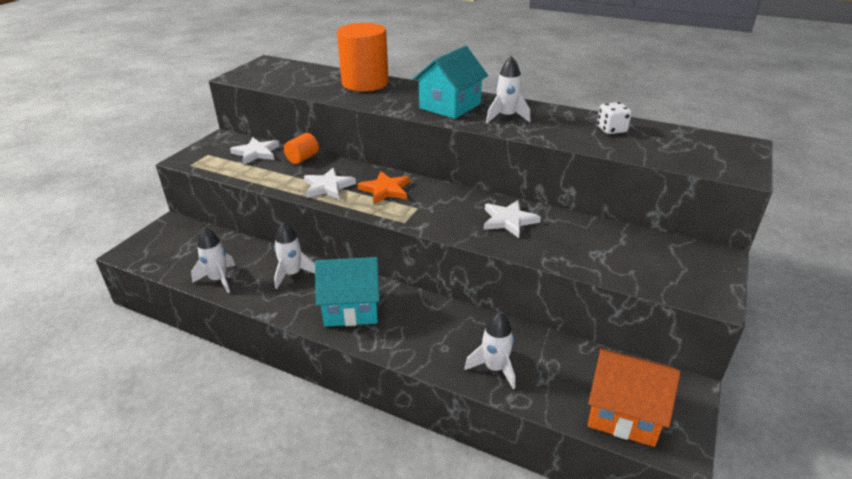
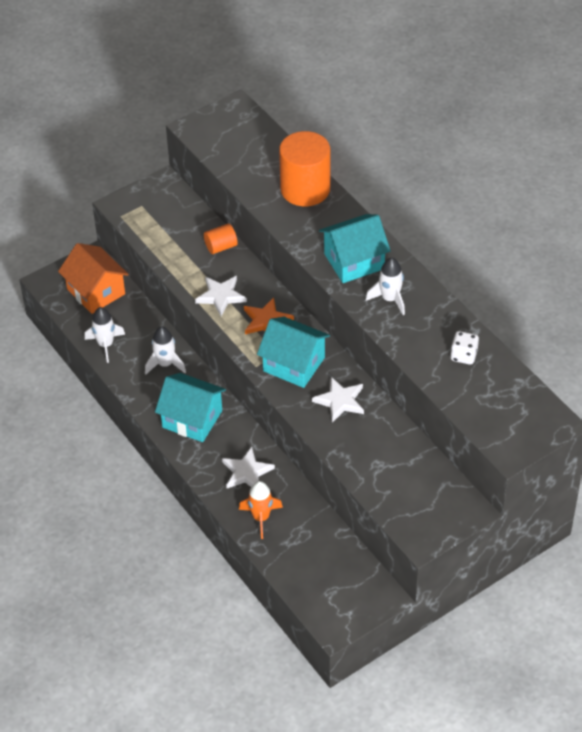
camera: 30 degrees right, 15 degrees up
(256, 153) = (184, 221): white star -> white star (247, 472)
(439, 209) = (294, 364): none -> turquoise house
(495, 368) = (261, 518): white rocket -> orange rocket
(624, 413) = (321, 589): orange house -> orange house (96, 291)

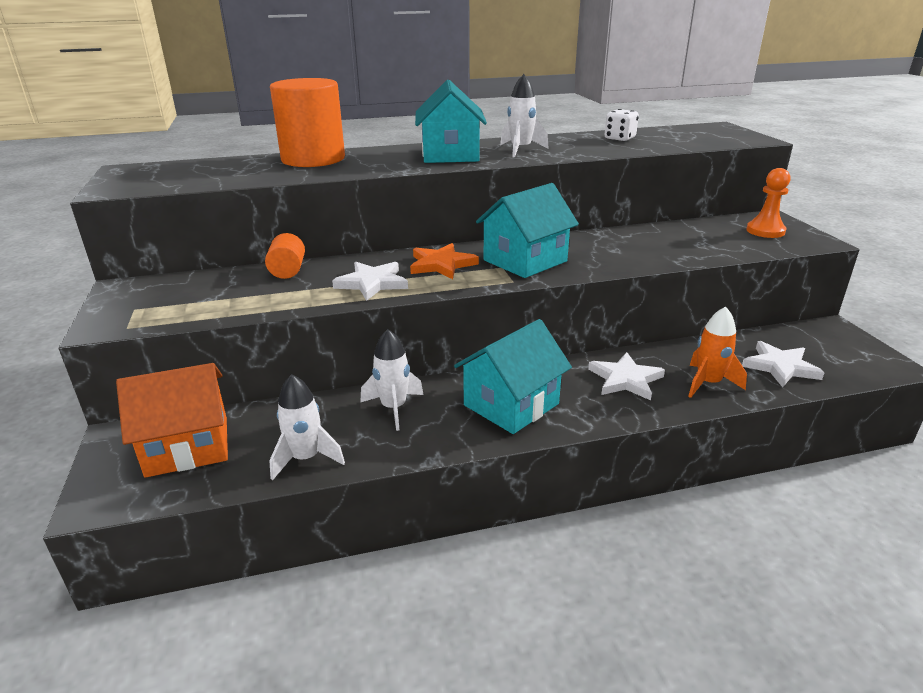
camera: 70 degrees left, 20 degrees down
(340, 401) = (598, 247): white star -> white star (780, 367)
(430, 505) = (765, 231): none -> orange pawn

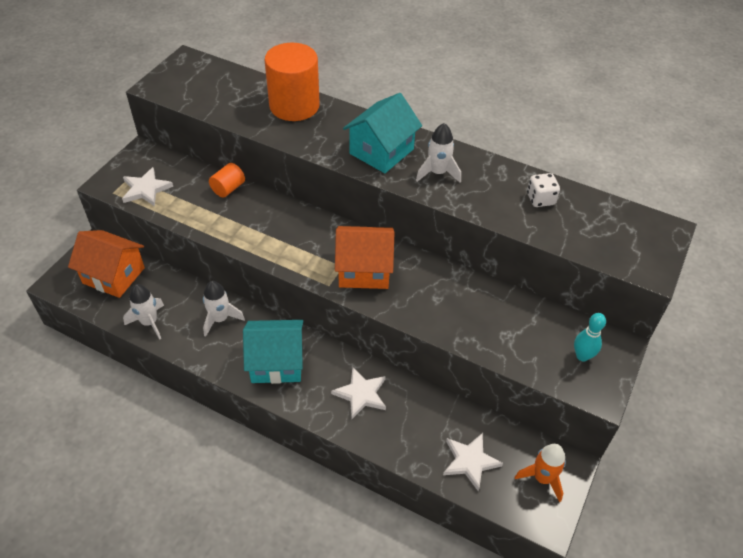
camera: 40 degrees right, 20 degrees up
(372, 283) = (254, 232): white star -> white star (146, 189)
(441, 264) = (312, 239): orange star -> none
(525, 261) = (364, 270): turquoise house -> orange house
(708, 383) = (403, 436): orange rocket -> orange rocket (542, 478)
(765, 231) = (582, 356): orange pawn -> turquoise bowling pin

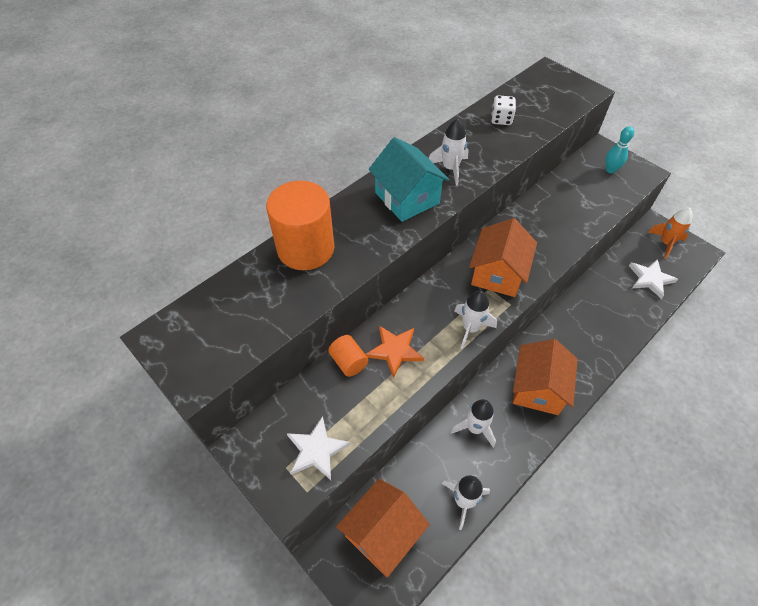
camera: 70 degrees left, 5 degrees up
(248, 214) = (395, 350): none -> orange star
(276, 362) = (538, 388): turquoise house -> orange house
(289, 260) = (470, 328): none -> white rocket
(361, 394) = (581, 332): white star -> none

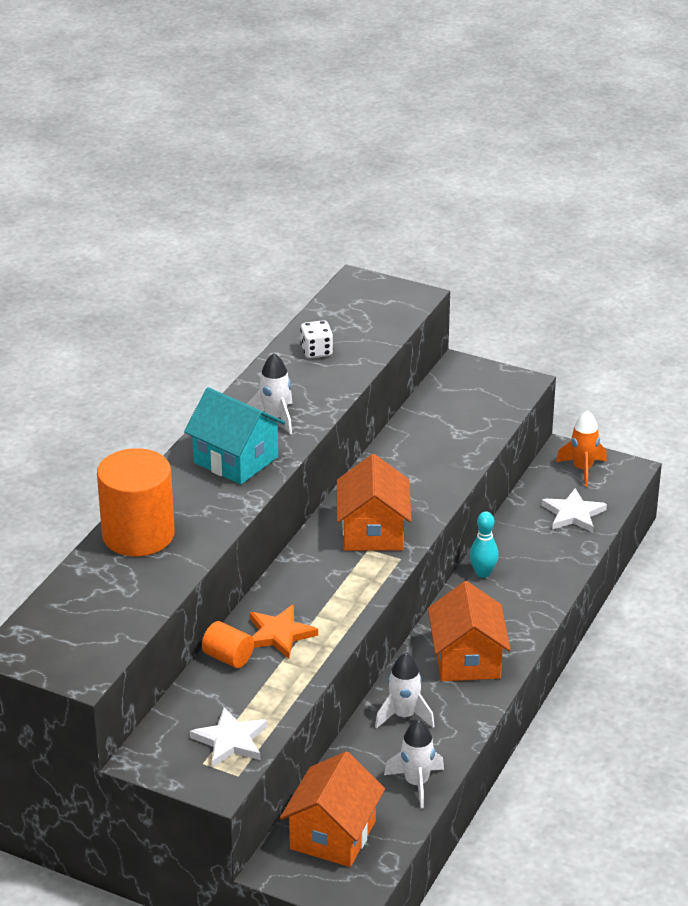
camera: 20 degrees left, 20 degrees down
(470, 328) = (361, 592): white rocket -> none
(610, 170) = (477, 389): turquoise bowling pin -> turquoise bowling pin (483, 573)

